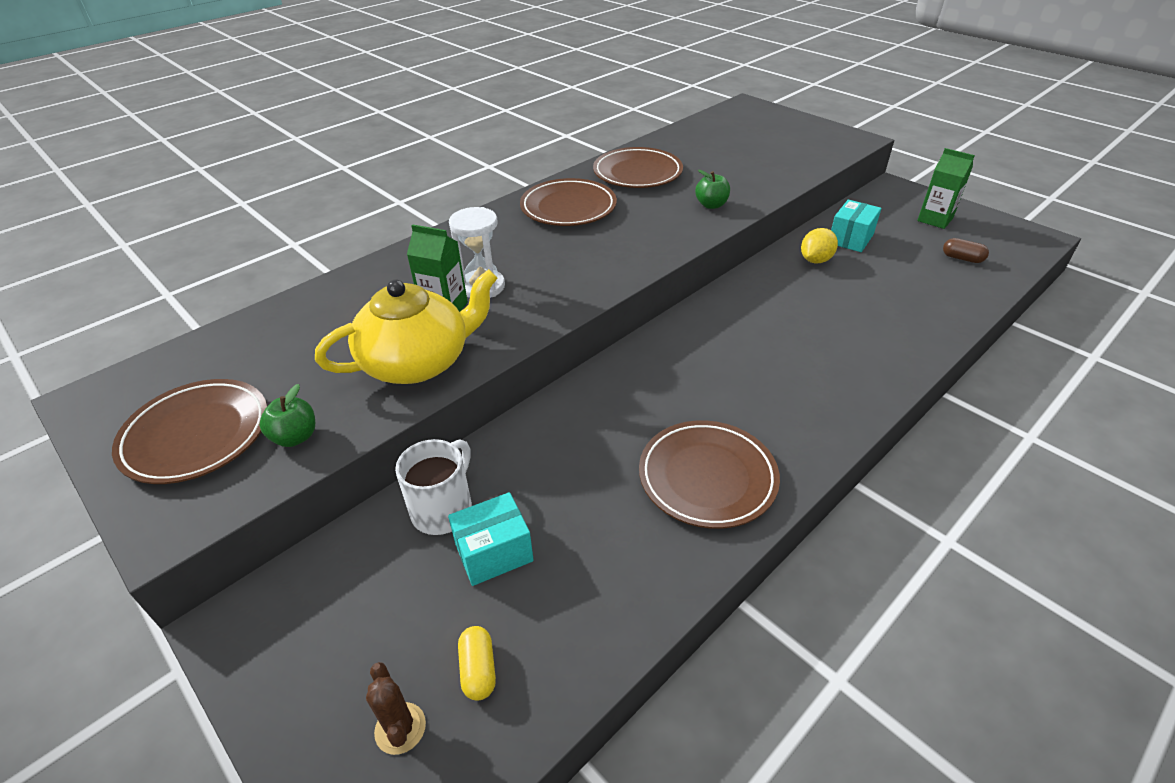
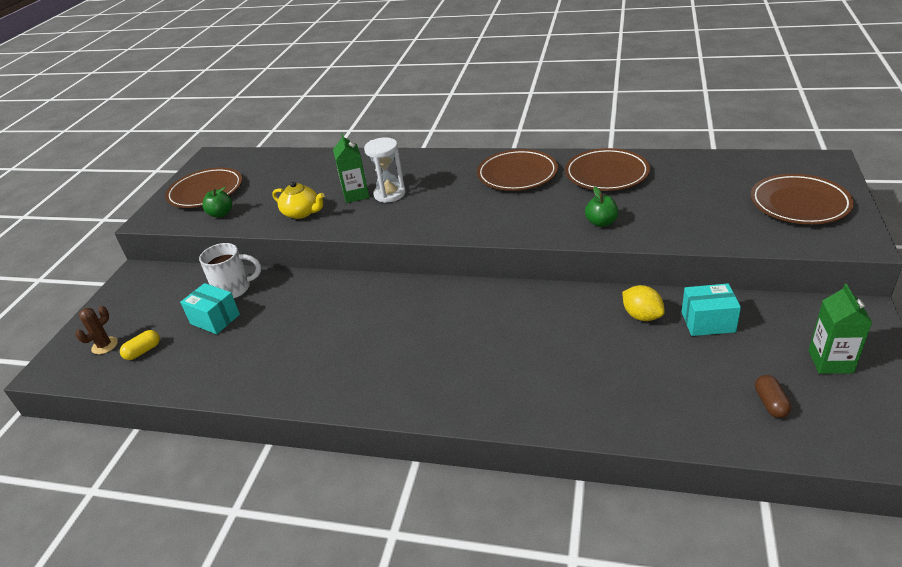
camera: 60 degrees right, 5 degrees down
(418, 362) = (302, 213): yellow teapot -> yellow teapot, size x0.57
(707, 477) = (322, 367): brown plate -> brown plate (799, 204)
(815, 260) = (642, 316): yellow lemon -> yellow lemon turned 45 degrees clockwise

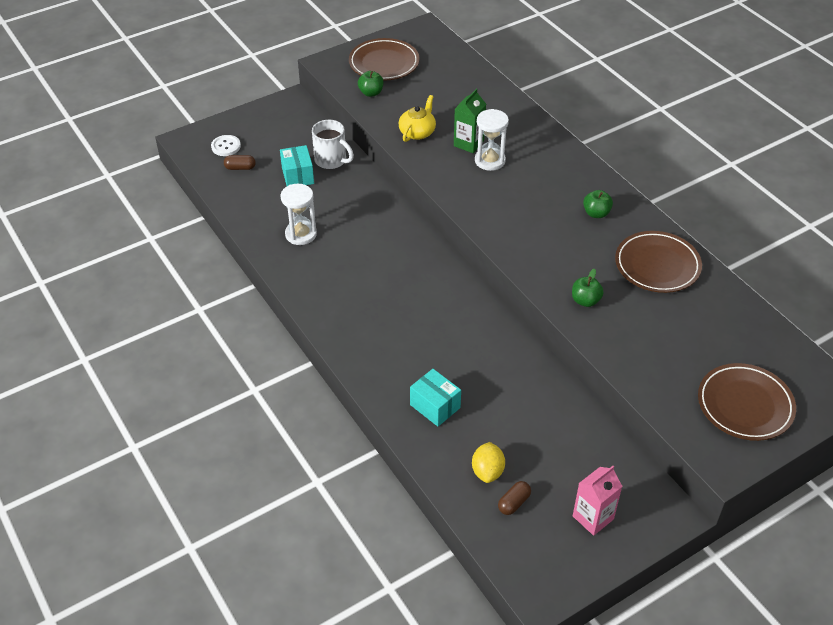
camera: 40 degrees right, 10 degrees up
(104, 345) = (226, 146): brown cactus -> white button
(143, 351) = (240, 168): yellow capsule -> brown capsule
(280, 358) = (301, 234): none -> white hourglass
(302, 213) = (417, 132): yellow teapot -> yellow teapot turned 135 degrees counterclockwise
(517, 174) = (596, 213): brown plate -> green apple
(642, 316) = (533, 389): yellow lemon -> yellow lemon (487, 471)
(708, 322) = (565, 429): turquoise box -> turquoise box (435, 406)
(830, 361) = (593, 517): green carton -> pink carton

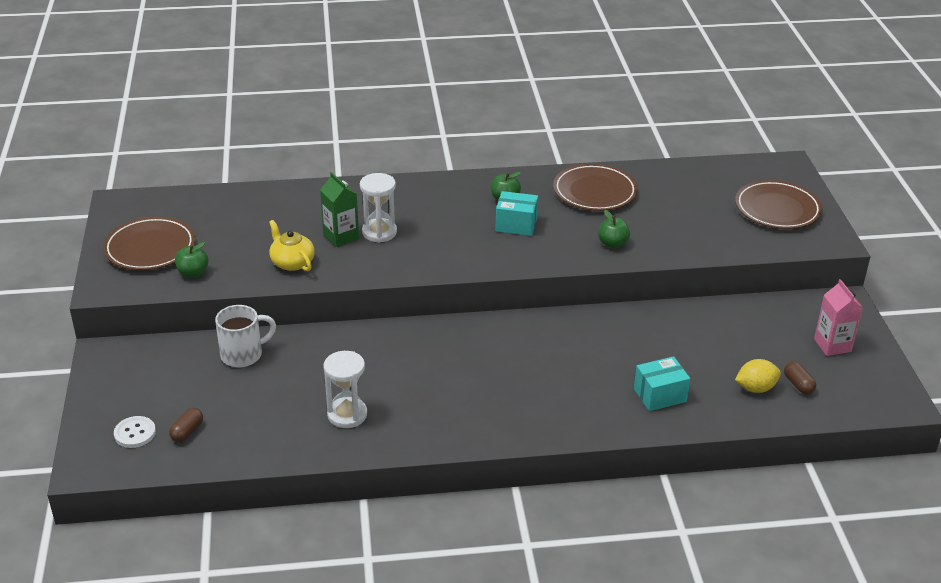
camera: 65 degrees left, 10 degrees down
(297, 176) = (245, 388): turquoise box -> turquoise box (516, 225)
(487, 471) = (755, 388): yellow lemon -> yellow lemon turned 45 degrees counterclockwise

